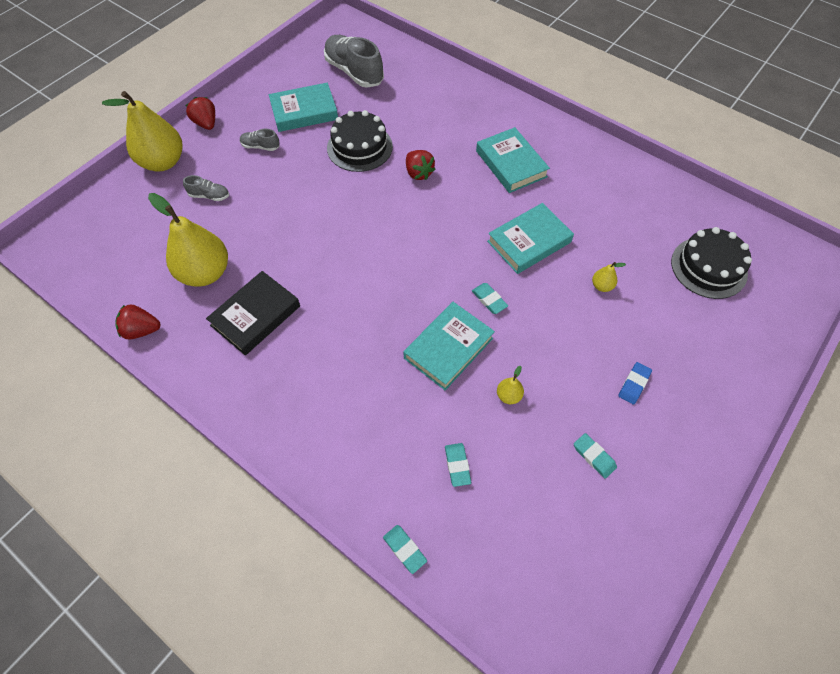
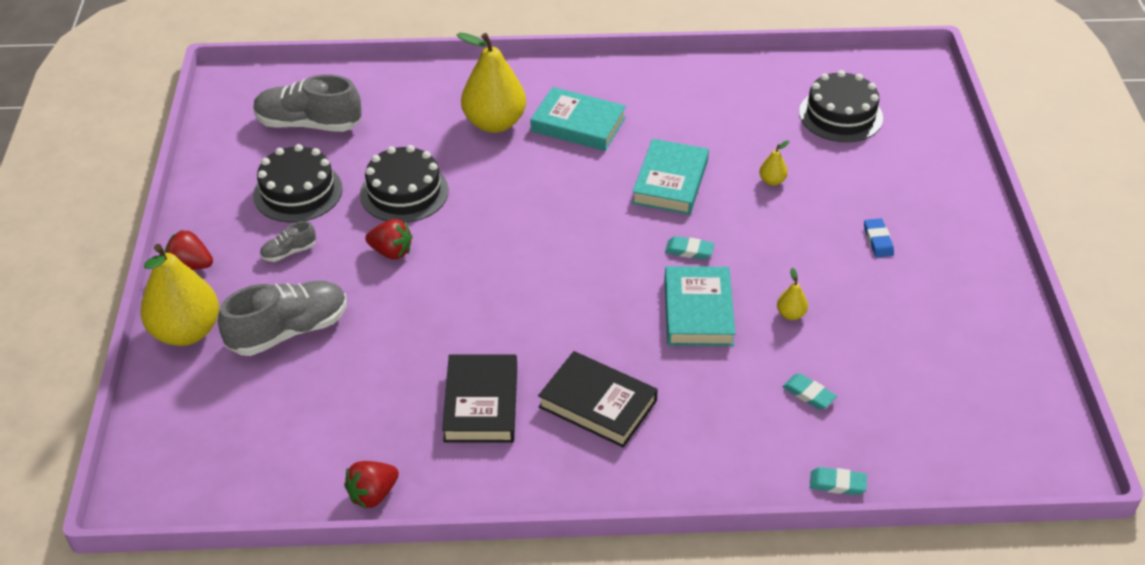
camera: 40 degrees left, 15 degrees down
(205, 273) = (377, 402): yellow pear -> yellow pear (494, 123)
(209, 196) = (288, 331): grey shoe -> grey shoe, size x2.10
(304, 111) = (298, 192): turquoise book -> black cake
(318, 367) = (598, 404): none -> black book
(418, 173) = (496, 182): red strawberry -> red strawberry (391, 252)
(594, 456) = (905, 313): turquoise eraser -> none

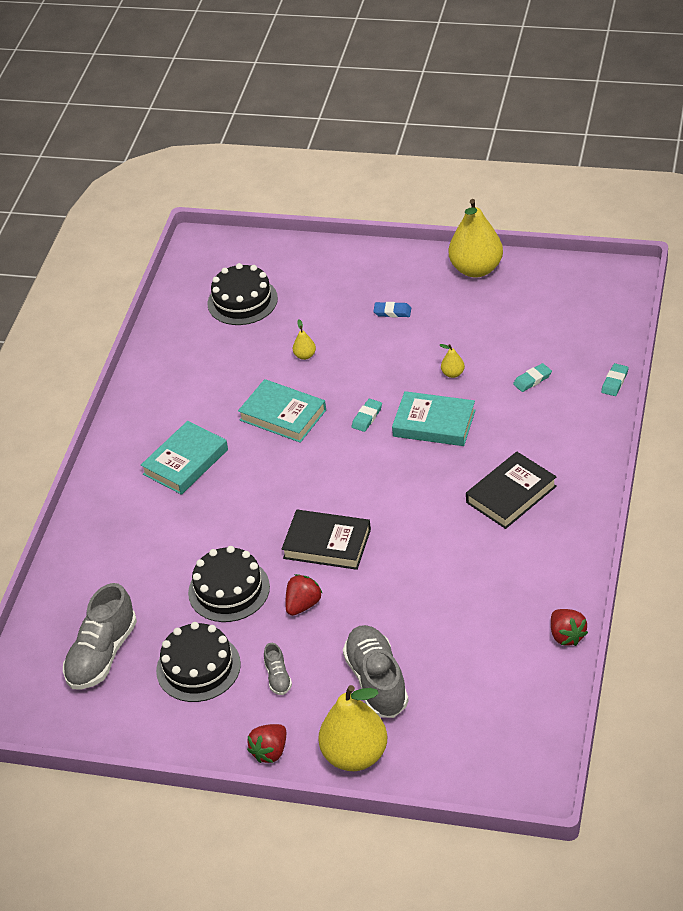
camera: 70 degrees left, 0 degrees up
(481, 403) = (492, 562): black book -> black book (327, 544)
(494, 123) = (159, 518): yellow pear -> yellow pear (476, 269)

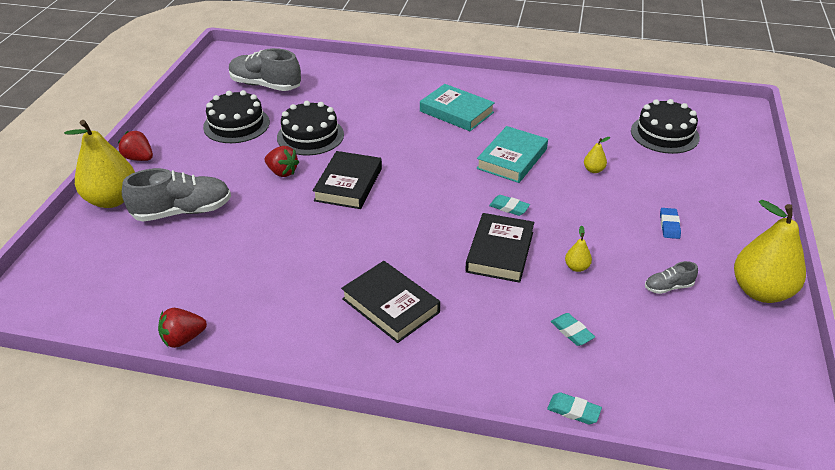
camera: 85 degrees right, 5 degrees down
(278, 677) = (210, 161): grey shoe -> grey shoe (668, 287)
(434, 423) = (500, 252): turquoise book -> black book

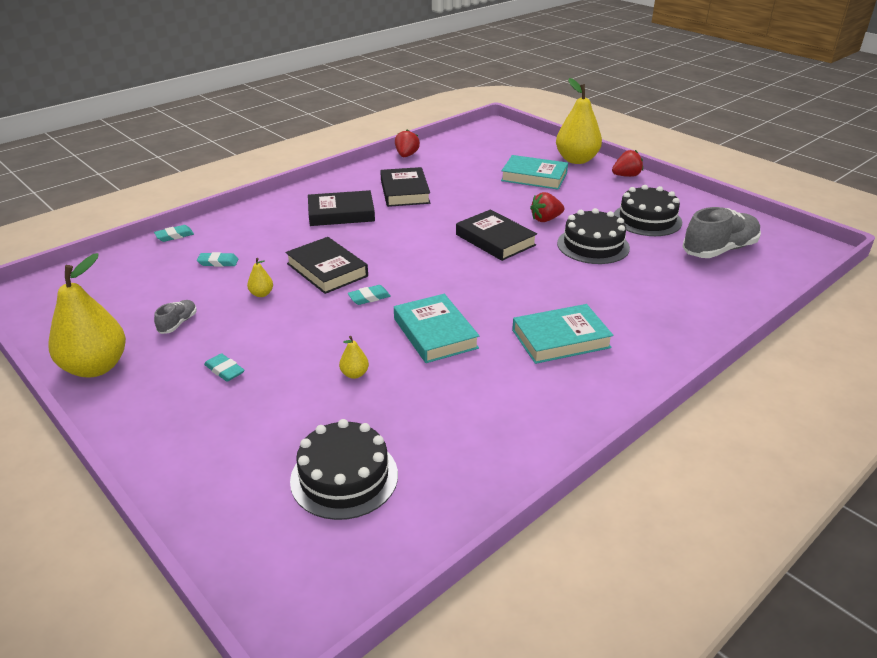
camera: 125 degrees right, 5 degrees down
(182, 211) = (534, 177): grey shoe -> turquoise book
(295, 286) = (404, 191): none -> black book
(669, 225) = (224, 370): blue eraser -> turquoise eraser

